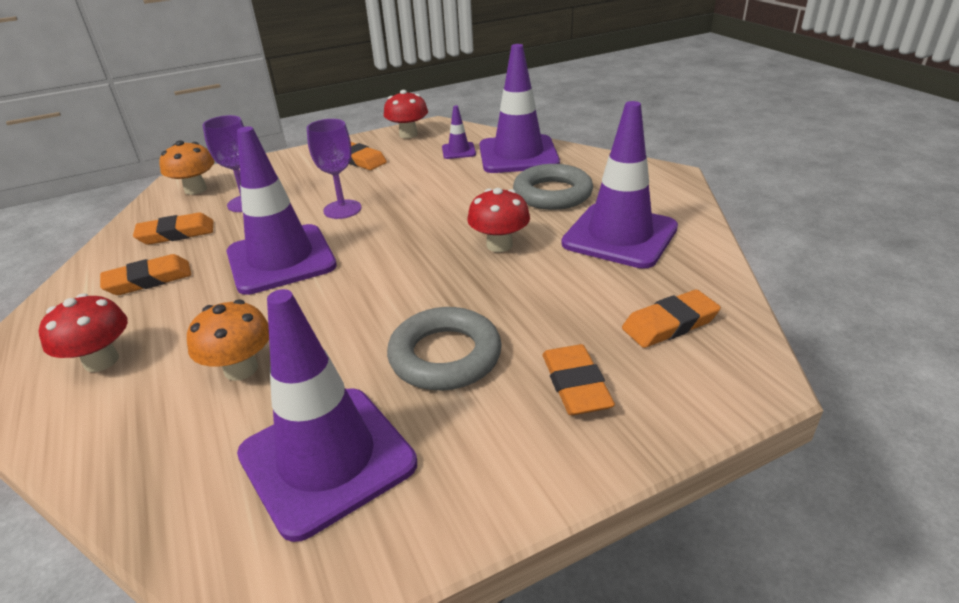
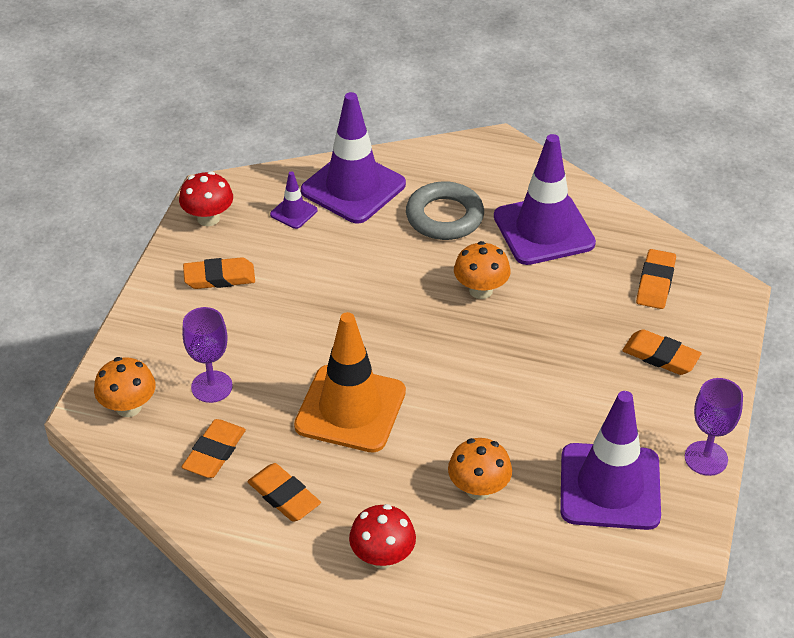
camera: 50 degrees left, 10 degrees up
(148, 280) = (284, 496): orange eraser -> orange eraser turned 60 degrees counterclockwise
(281, 259) = (350, 409): purple traffic cone -> orange traffic cone
(342, 209) = (309, 336): purple goblet -> purple goblet (706, 458)
(445, 356) = (575, 391): grey ring -> none
(499, 245) = (480, 290): red mushroom -> orange mushroom

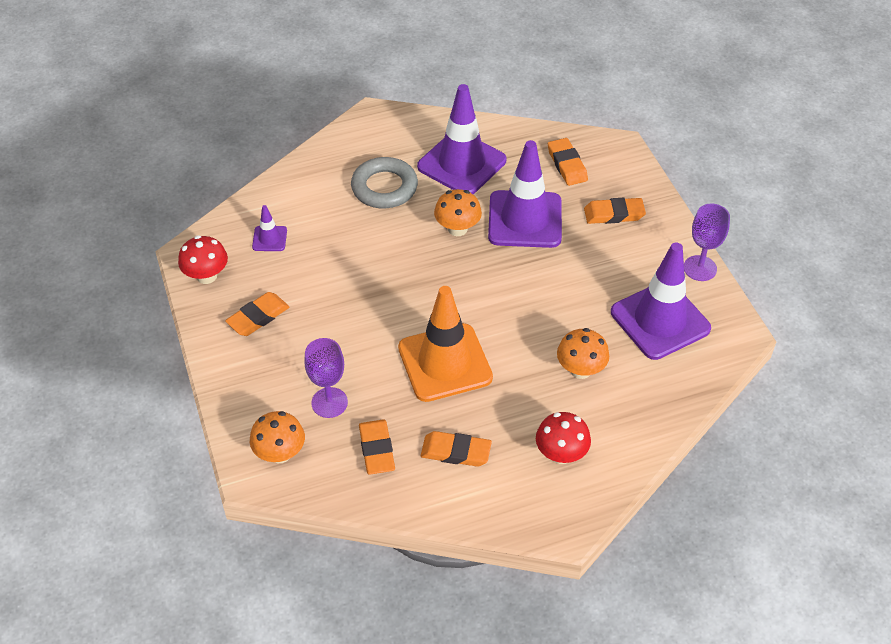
camera: 35 degrees left, 5 degrees up
(353, 187) = (297, 198): purple traffic cone -> purple traffic cone (525, 219)

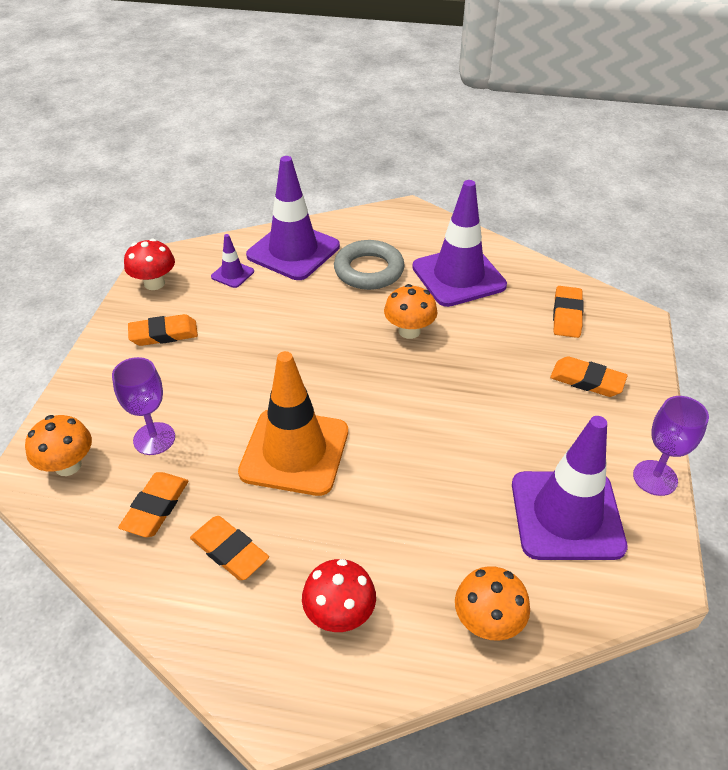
camera: 30 degrees right, 5 degrees down
(525, 219) = (484, 349): purple traffic cone -> purple traffic cone (293, 251)
(580, 370) = (433, 527): orange mushroom -> orange mushroom (487, 622)

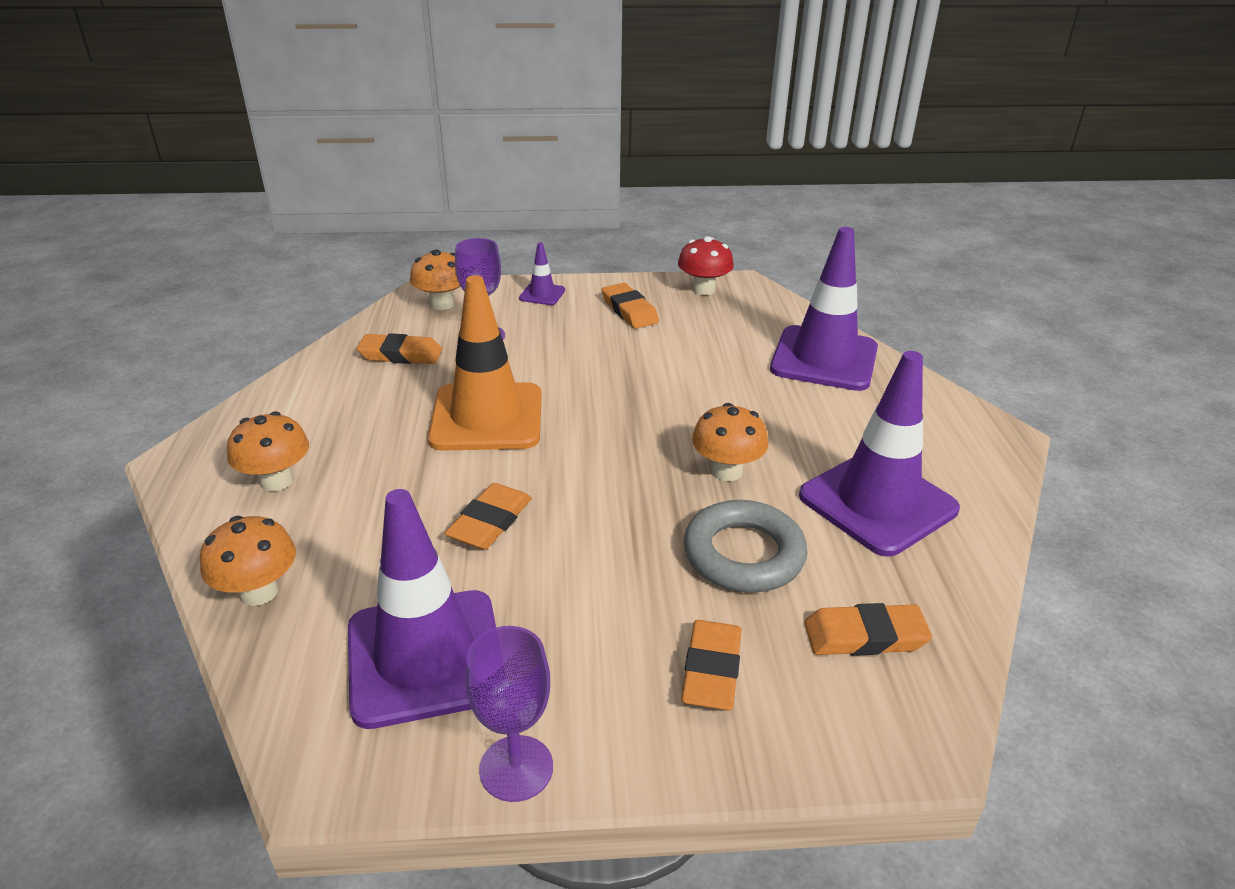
camera: 75 degrees right, 10 degrees down
(229, 551) = (353, 403): orange eraser -> orange eraser (490, 522)
(232, 274) = (750, 328): purple traffic cone -> purple traffic cone (542, 294)
(339, 614) = (277, 481): red mushroom -> orange mushroom
(369, 270) = (829, 420): grey ring -> grey ring (743, 554)

